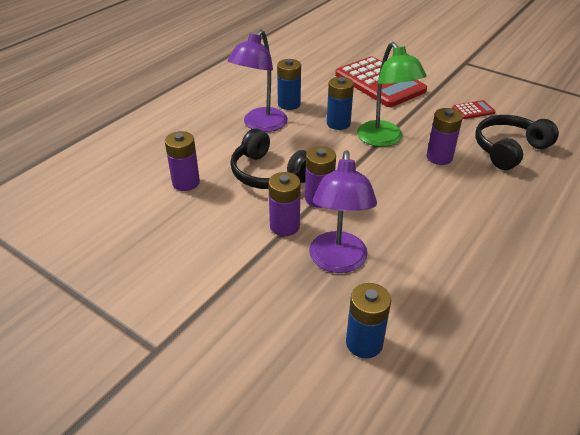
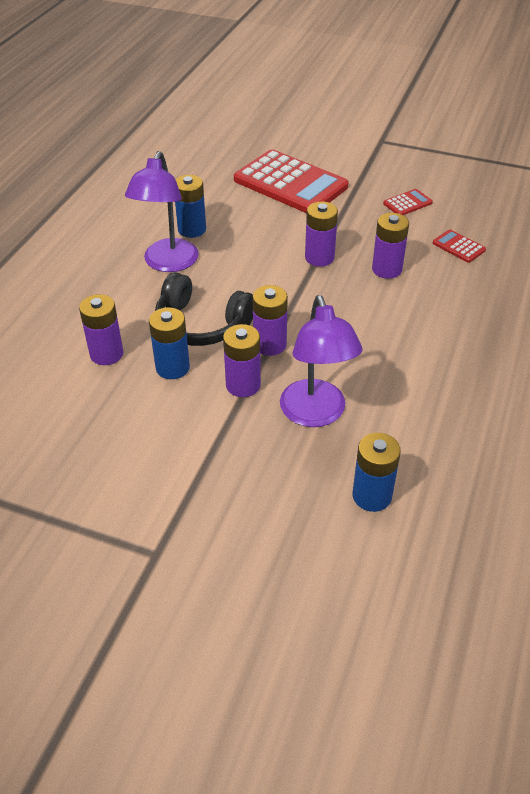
camera: 15 degrees left, 5 degrees up
(338, 123) = (260, 246): blue battery -> blue battery (172, 367)
(384, 139) = (319, 258): green lamp -> purple battery
(509, 149) = (458, 247): black headphones -> red calculator

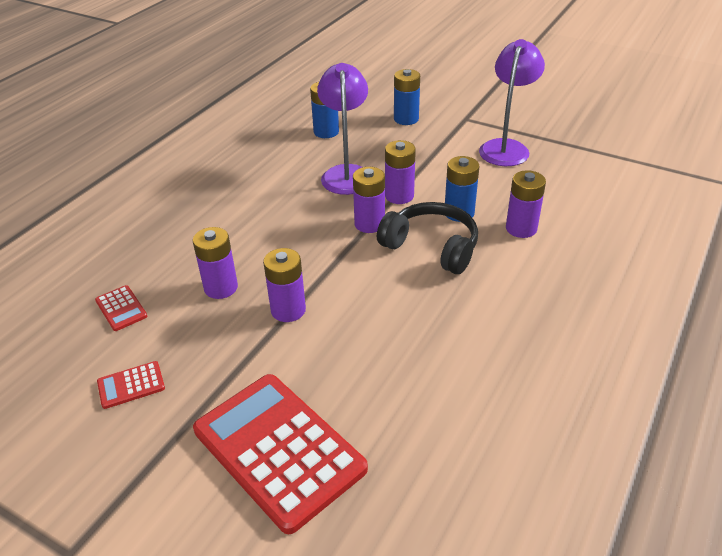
camera: 170 degrees left, 5 degrees down
(167, 263) = (469, 320): purple lamp -> purple lamp (506, 147)
(192, 229) = (439, 370): blue battery -> blue battery (406, 119)

